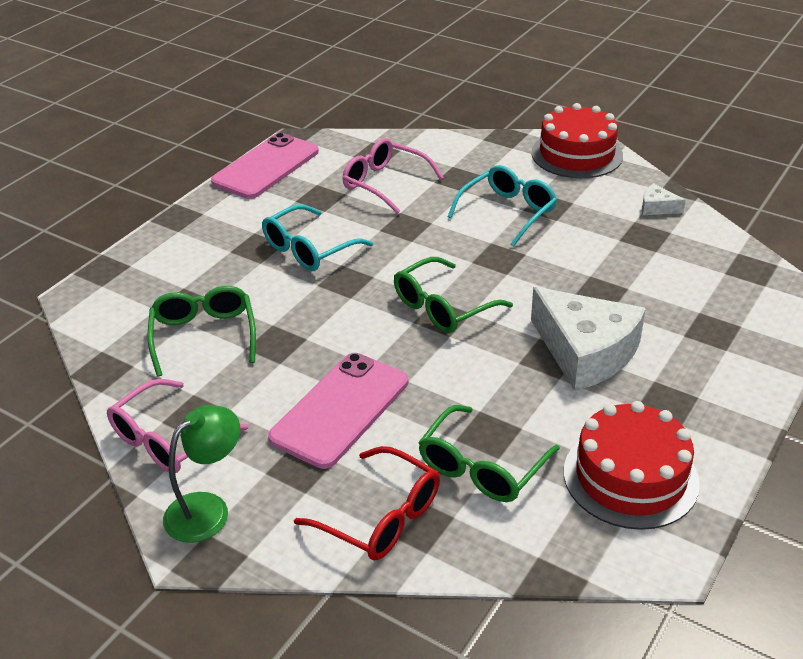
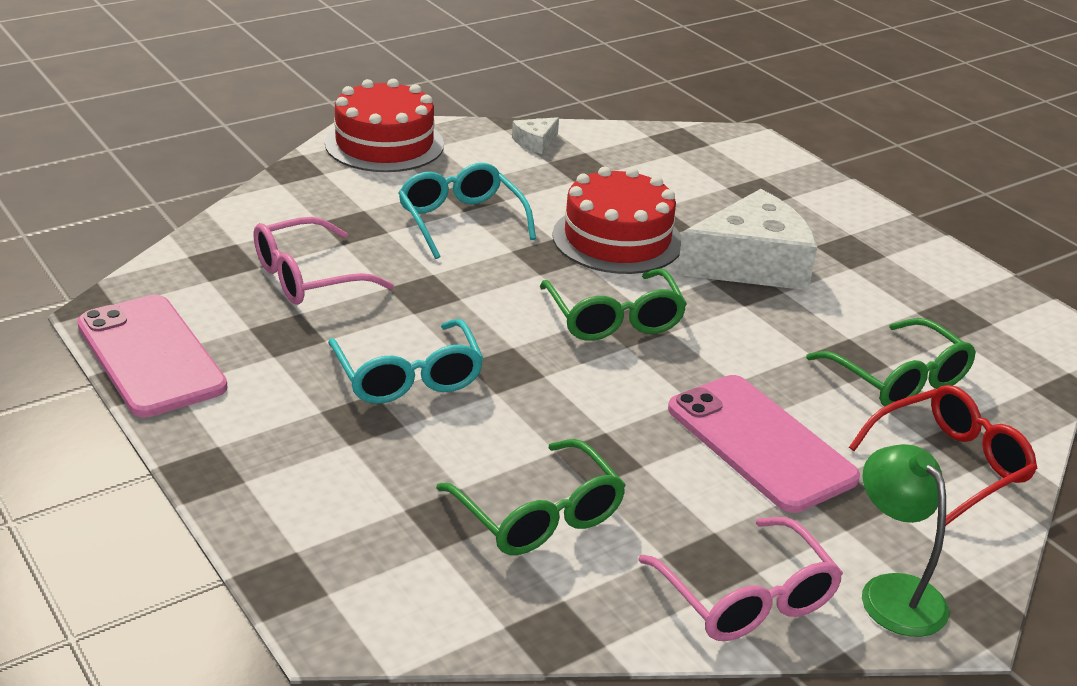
camera: 70 degrees left, 5 degrees down
(204, 335) = (539, 516): green glasses -> green glasses turned 135 degrees counterclockwise
(630, 477) = (945, 304): red cake -> red cake (617, 239)

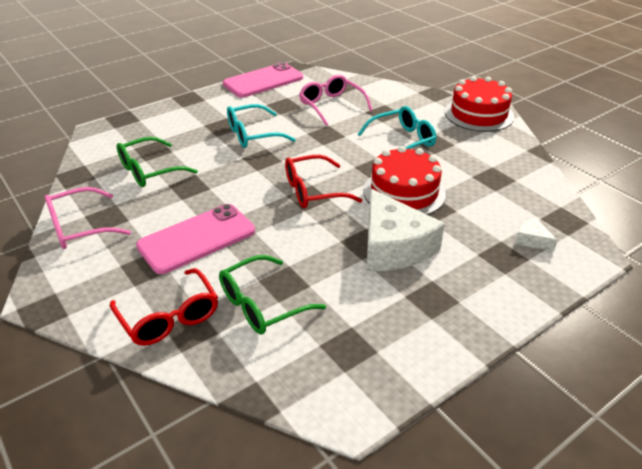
camera: 90 degrees right, 5 degrees up
(535, 142) = (516, 161): white cheese -> white cheese (532, 240)
(614, 319) = (313, 191): green glasses -> red glasses
(893, 592) = (67, 277): green lamp -> none

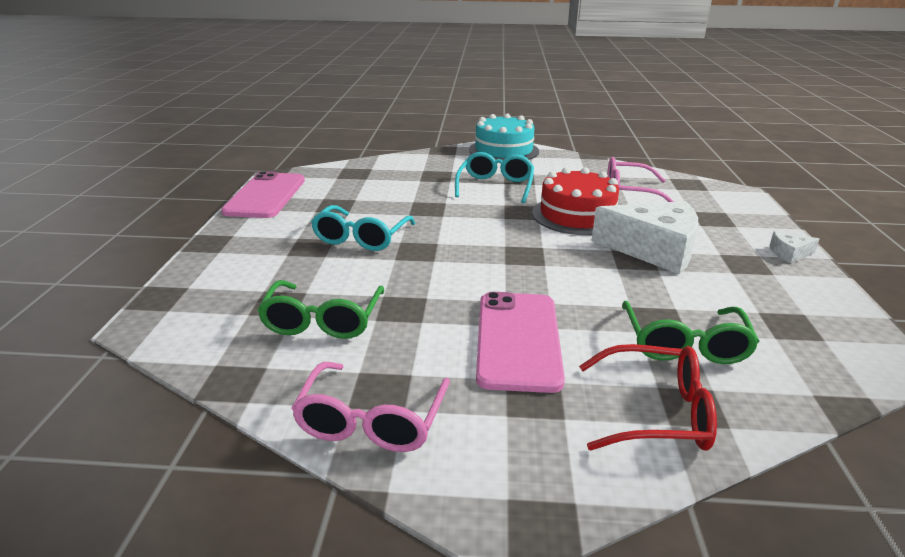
camera: 50 degrees left, 10 degrees down
(313, 191) = (517, 249): red glasses -> none
(331, 105) = (381, 188): pink glasses -> pink glasses (629, 192)
(478, 114) = (503, 150): red cake -> turquoise cake
(532, 240) = (702, 202): white cheese -> white cheese (789, 254)

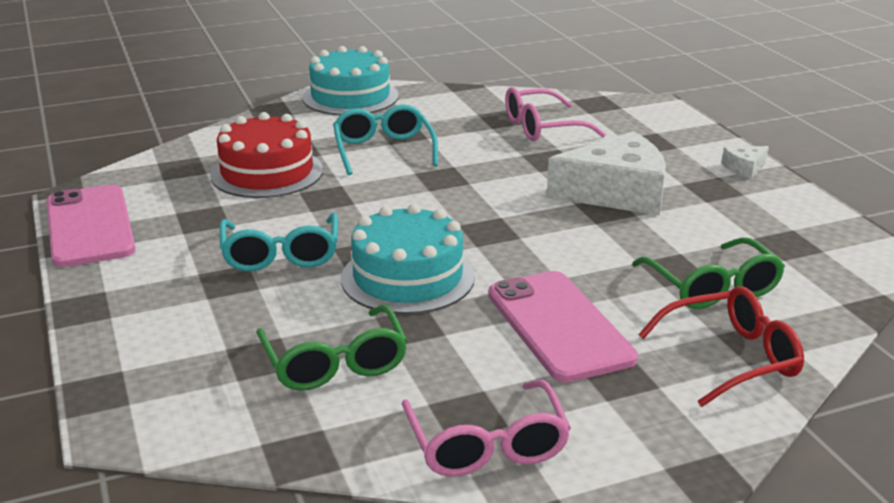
camera: 25 degrees left, 0 degrees up
(432, 273) = (407, 277): none -> turquoise cake
(577, 215) = (507, 169): red cake -> red cake (267, 173)

